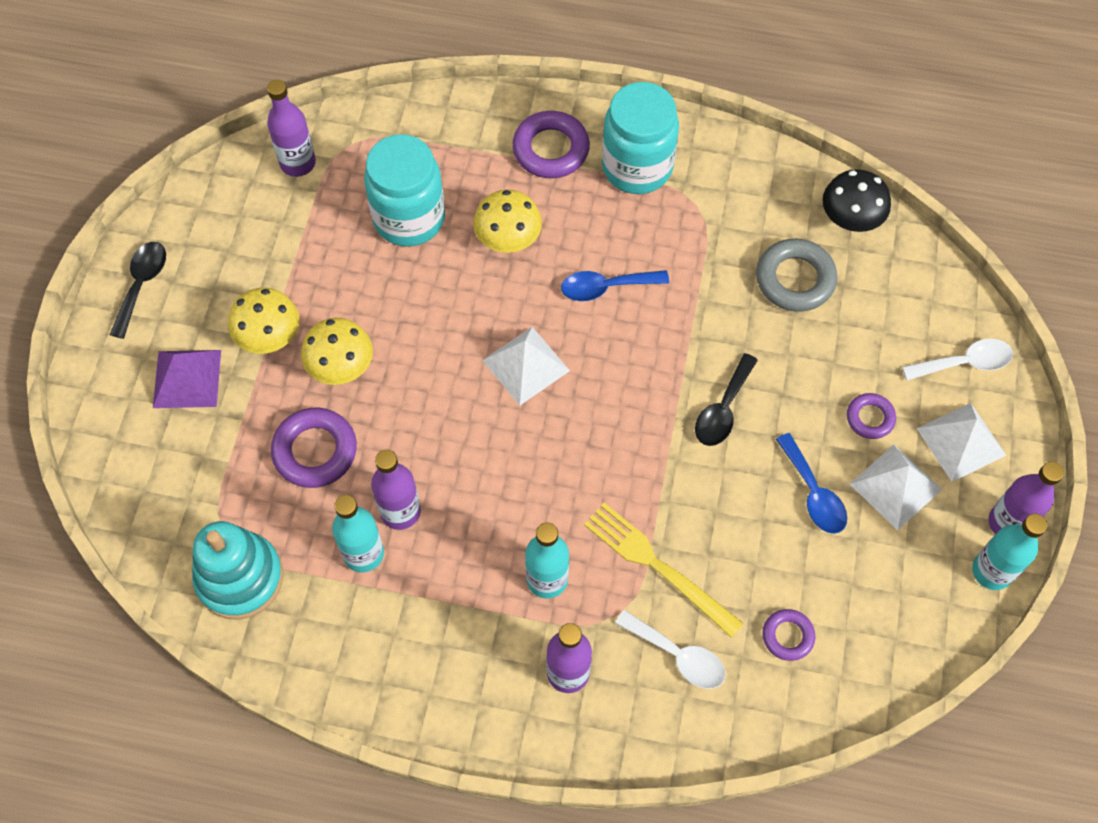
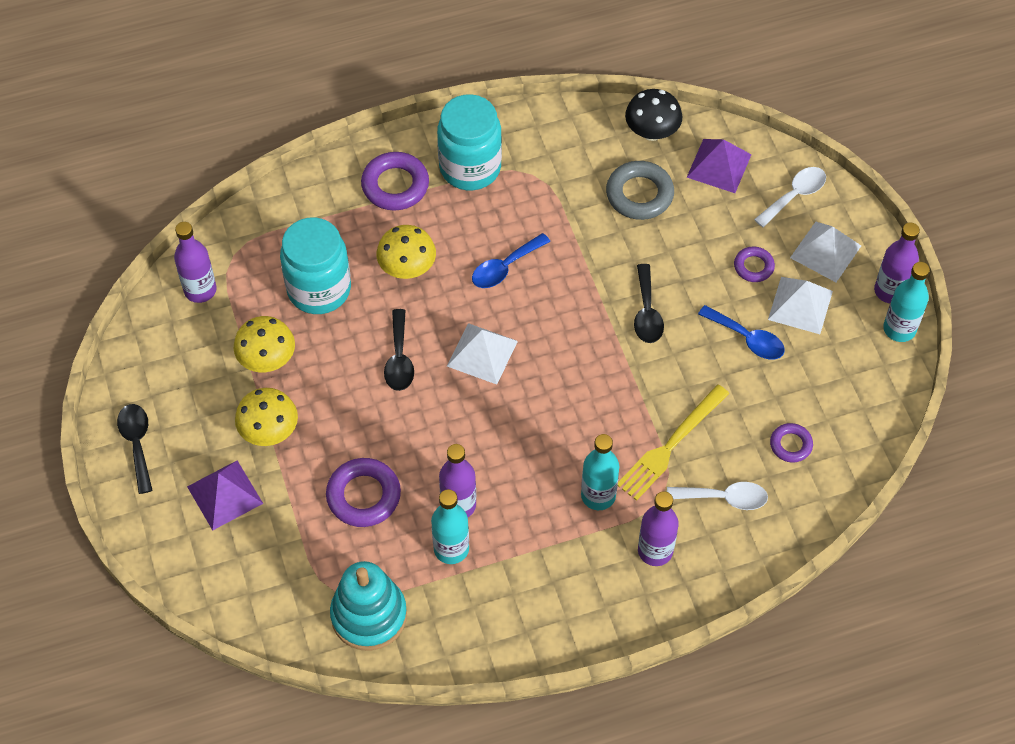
camera: 30 degrees left, 5 degrees down
(341, 367) = (341, 425): yellow mushroom -> yellow mushroom (267, 359)
(440, 328) = (399, 359): none -> black spoon
(657, 566) = (671, 445): yellow fork -> yellow fork turned 60 degrees counterclockwise
(900, 290) = (719, 166): none -> purple pyramid

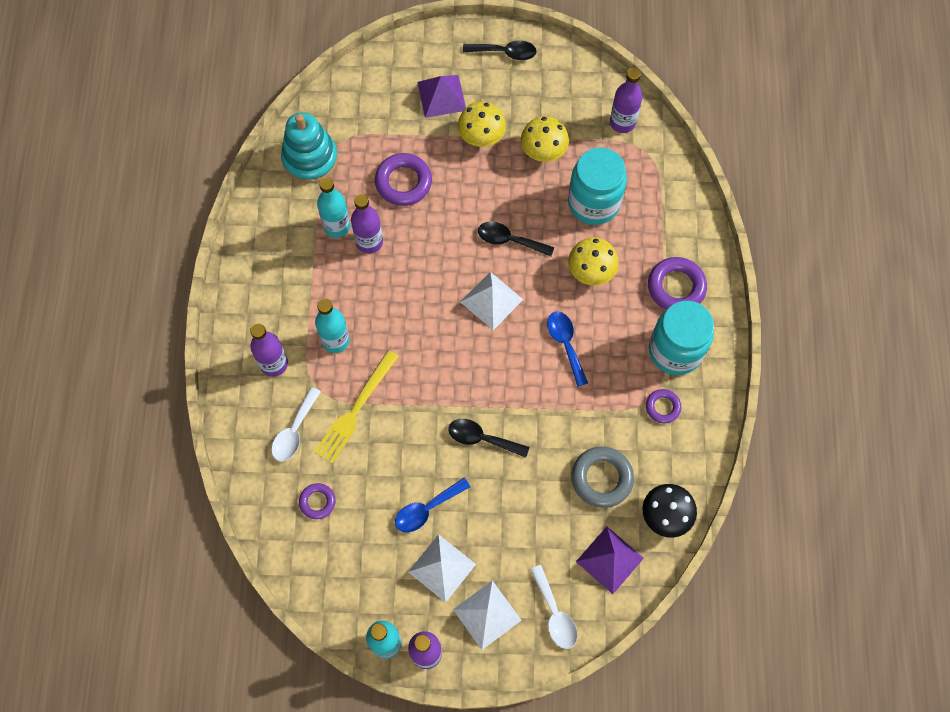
camera: 110 degrees right, 10 degrees up
(671, 445) = (355, 409): yellow fork -> yellow fork turned 120 degrees counterclockwise
(753, 267) = (494, 545): purple ring -> purple ring (662, 407)

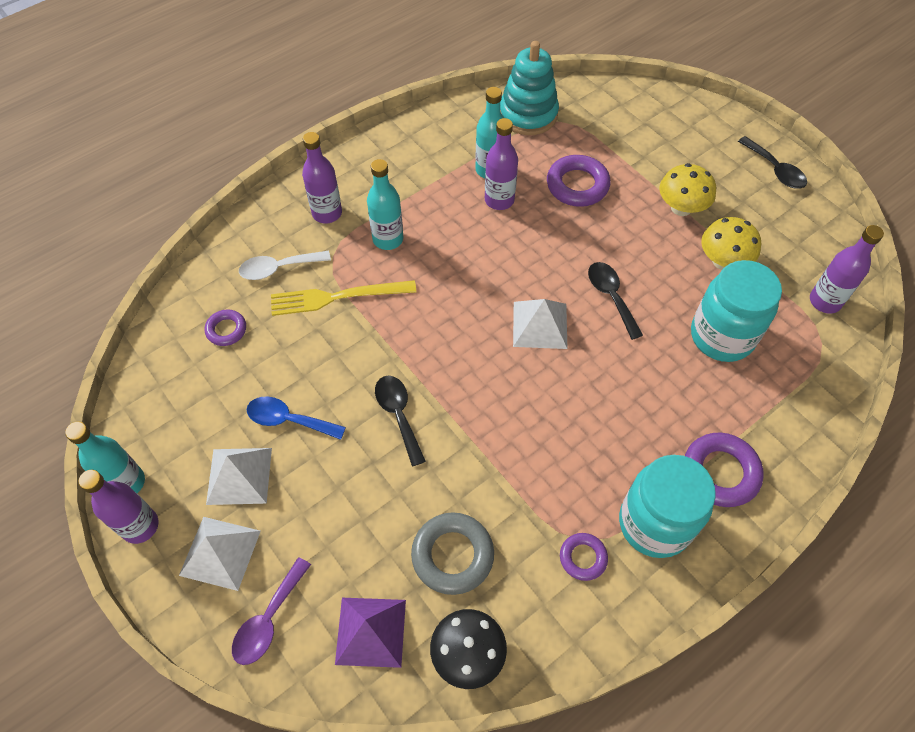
camera: 50 degrees right, 10 degrees down
(441, 96) = (683, 156): purple pyramid -> none
(555, 613) = (268, 619): white spoon -> purple spoon
(565, 344) = (559, 416): blue spoon -> none
(591, 271) = (654, 384): yellow mushroom -> none

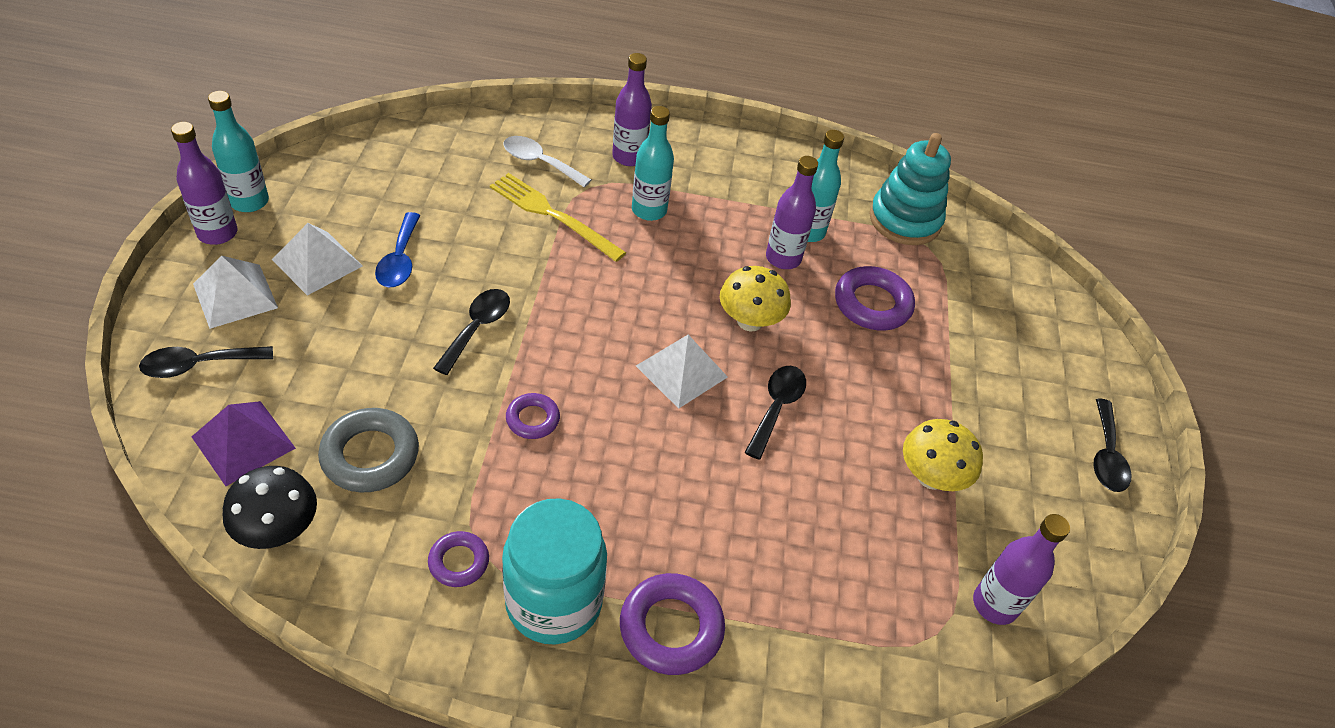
camera: 40 degrees right, 10 degrees down
(226, 330) = (446, 169): purple ring -> purple ring (532, 419)
(268, 619) = (199, 365): purple spoon -> black spoon
(289, 420) = (400, 260): blue spoon -> blue spoon turned 150 degrees counterclockwise
(681, 208) = (951, 402): yellow mushroom -> yellow mushroom (749, 321)
(721, 336) = (837, 531): turquoise jar -> none

